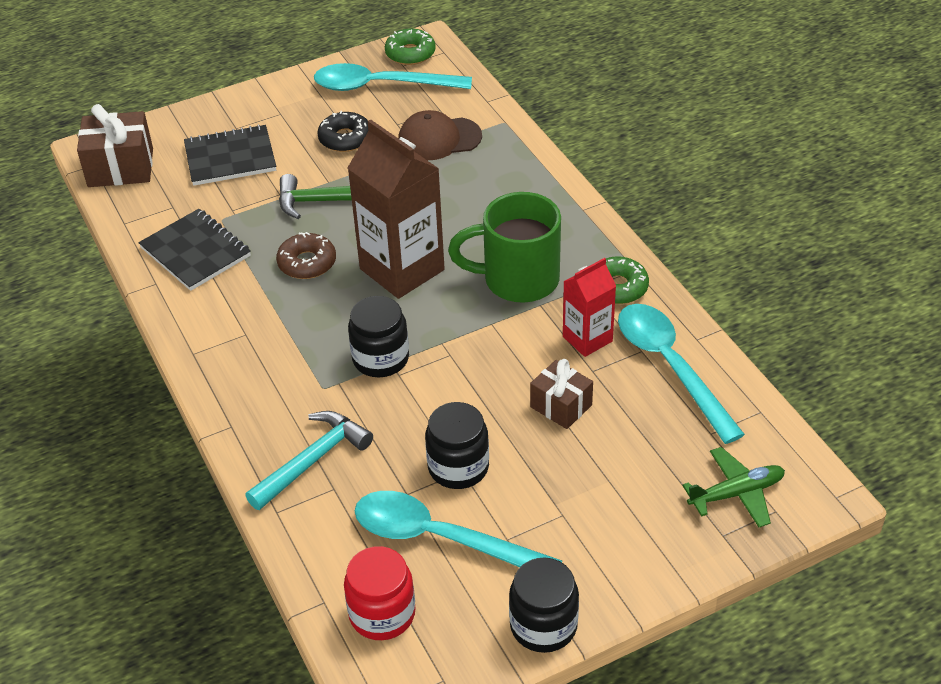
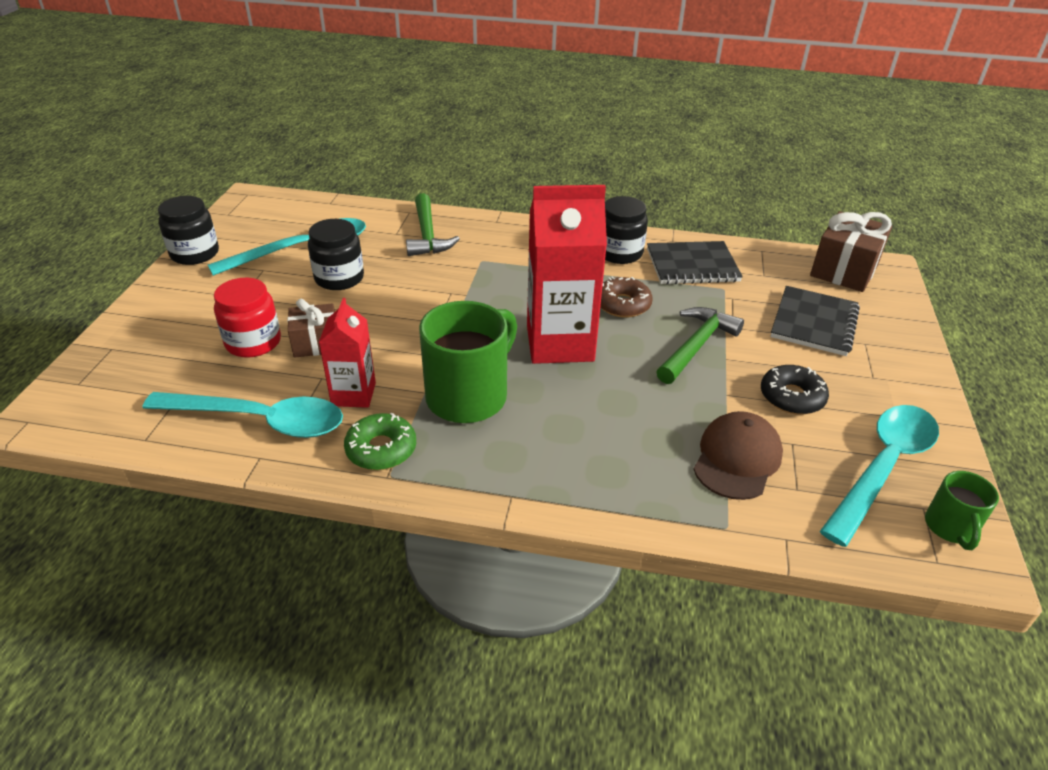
camera: 125 degrees right, 5 degrees down
(313, 460) = (427, 235): turquoise hammer -> green hammer
(380, 358) = (476, 292): black jar -> black jar (619, 253)
(382, 614) = (292, 214): red jar -> red jar (253, 342)
(402, 269) = (560, 343): brown carton -> red carton
(410, 53) = (950, 528): green donut -> green mug
(736, 493) = (120, 375): green plane -> none

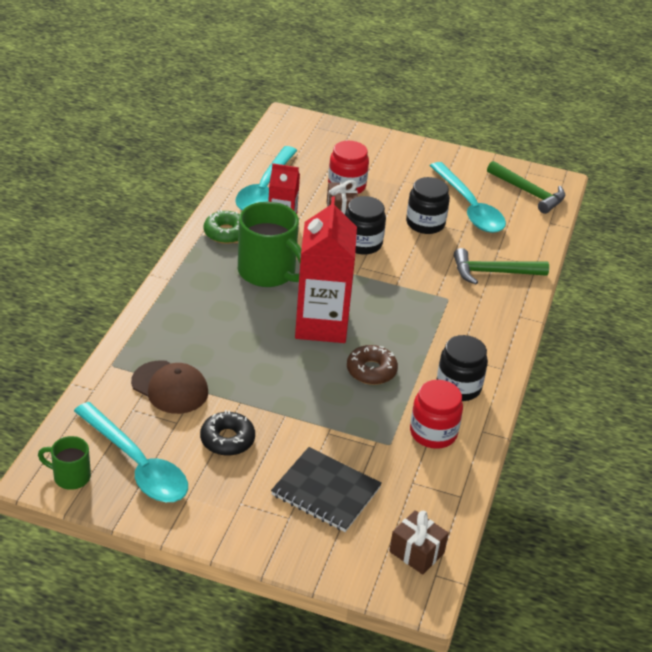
camera: 95 degrees right, 0 degrees up
(195, 253) = (464, 159): black jar -> black jar (362, 243)
(692, 265) = (433, 433): black notebook -> red jar
(696, 346) = (305, 401): green hammer -> green hammer (529, 193)
(844, 270) = (416, 552): brown gift -> brown gift, size x0.64

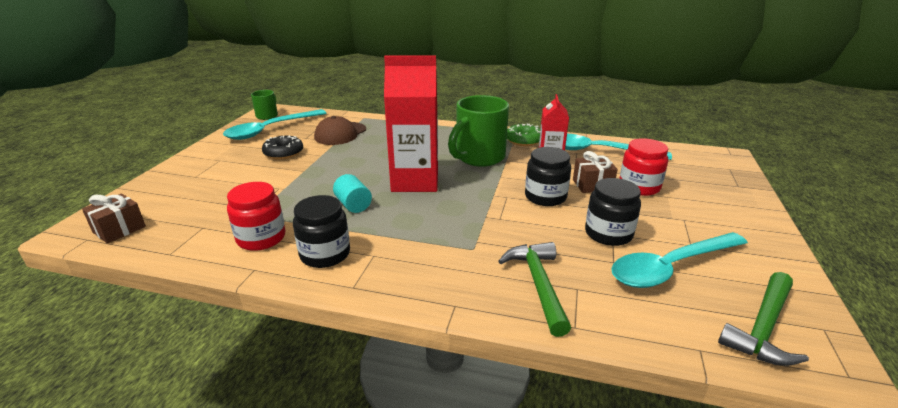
camera: 90 degrees right, 10 degrees down
(326, 491) = (213, 189): black notebook -> none
(371, 370) = (353, 205): brown donut -> turquoise cylinder

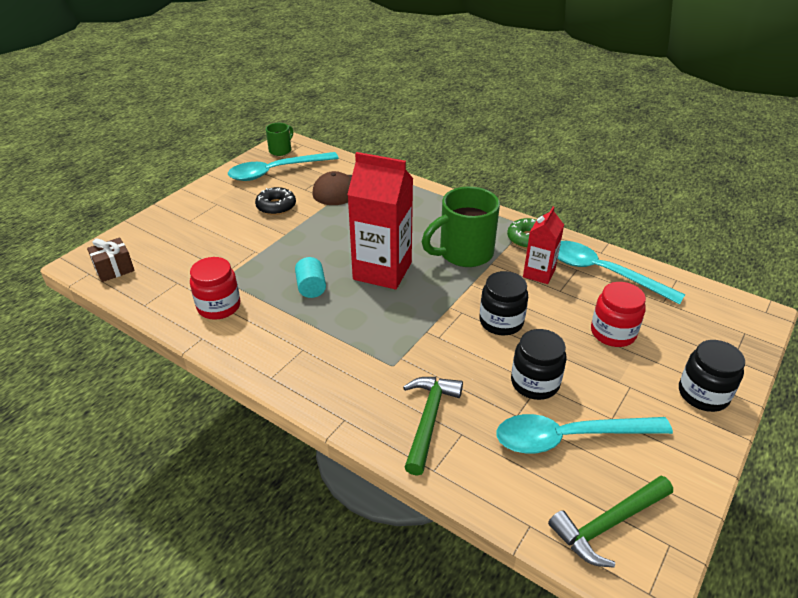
camera: 20 degrees right, 10 degrees up
(325, 254) = (263, 337): black jar -> black jar (703, 394)
(592, 185) = (562, 318): brown gift -> none

